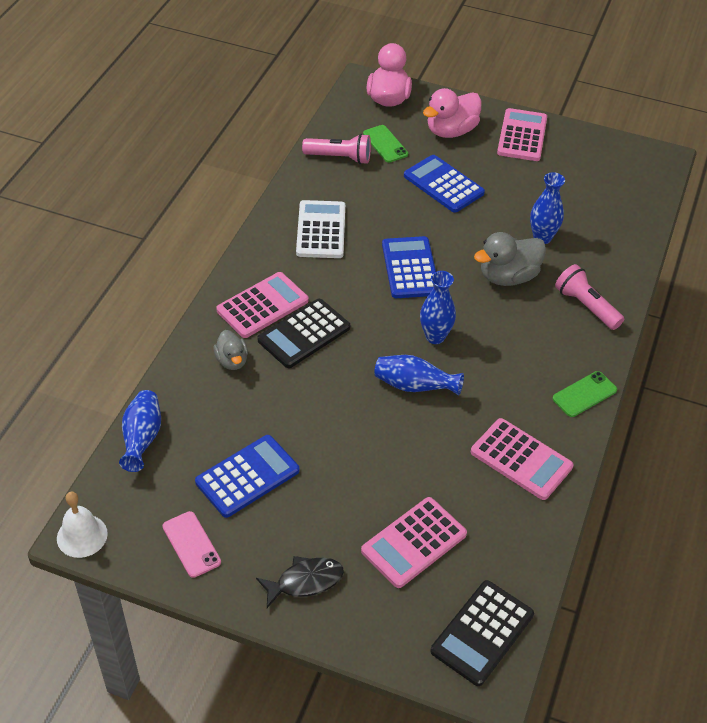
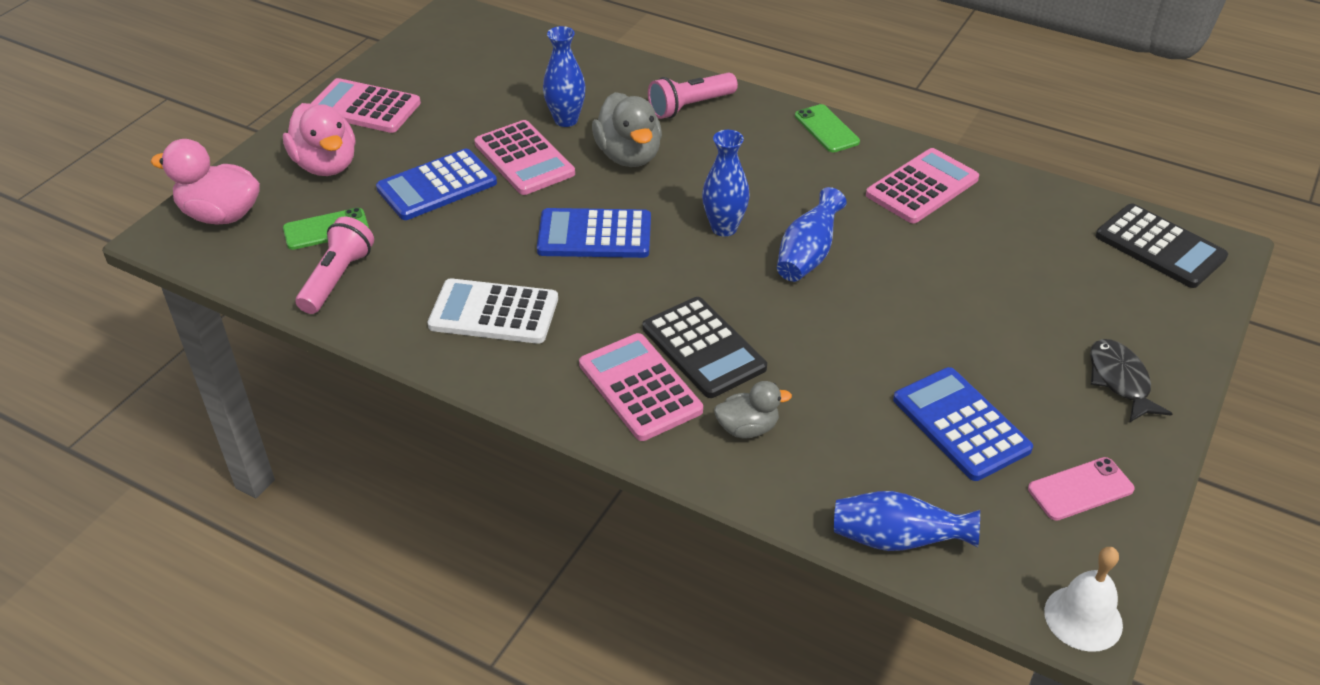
camera: 80 degrees left, 5 degrees down
(414, 542) = (1049, 283): pink calculator -> pink calculator (524, 159)

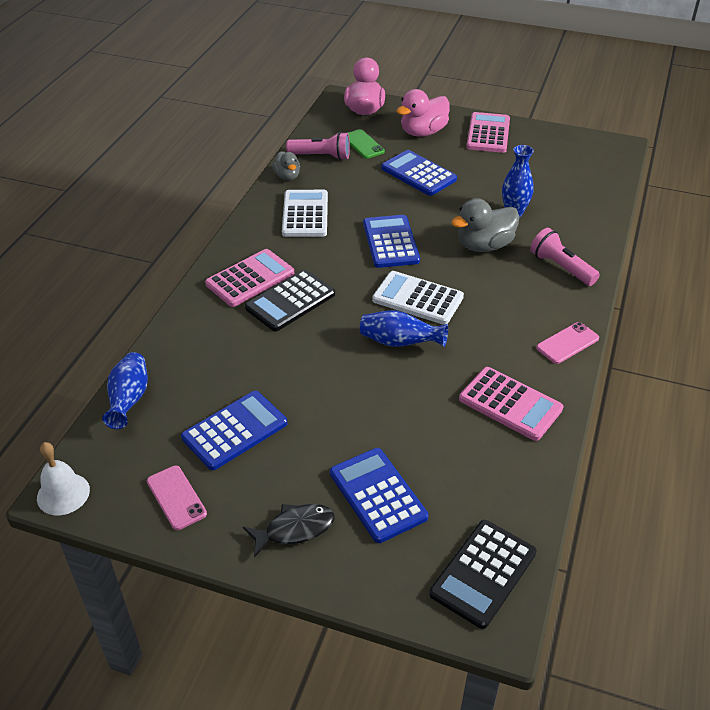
camera: 80 degrees right, 0 degrees up
(524, 159) = (461, 202): pink calculator -> none
(724, 228) = (417, 299): blue vase -> white calculator
(747, 428) = (220, 327): grey duck -> grey duck (287, 176)
(826, 129) = (567, 343): green phone -> pink phone
(1063, 307) = (377, 495): none -> blue calculator

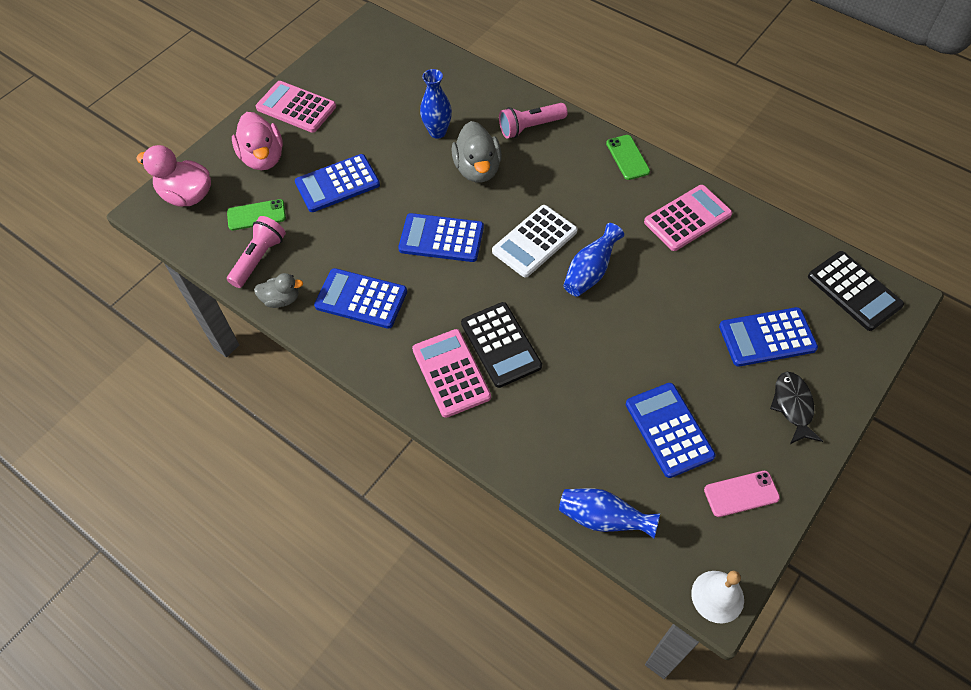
camera: 70 degrees left, 15 degrees up
(305, 214) = (361, 299): white calculator -> blue calculator
(567, 343) = (627, 157): pink phone -> green phone

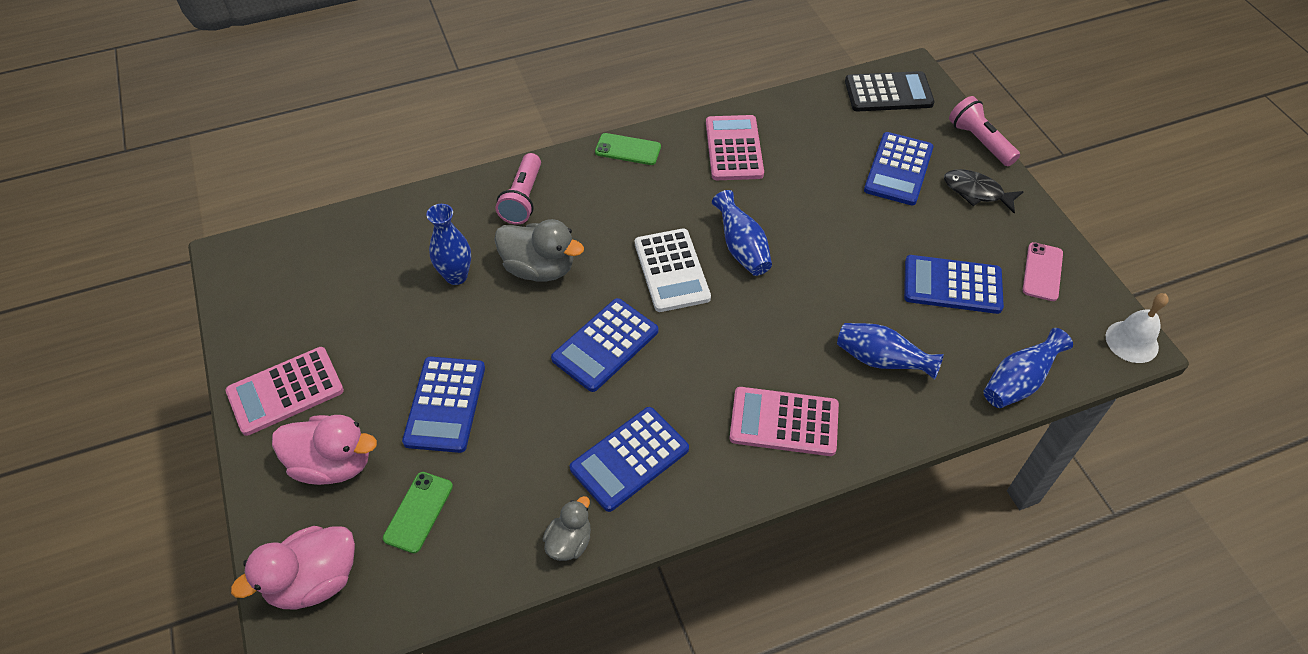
camera: 60 degrees left, 5 degrees down
(259, 258) = (488, 539): pink flashlight -> pink flashlight (979, 141)
(501, 345) = (777, 362): black calculator -> none
(552, 411) = (881, 361): none -> blue vase

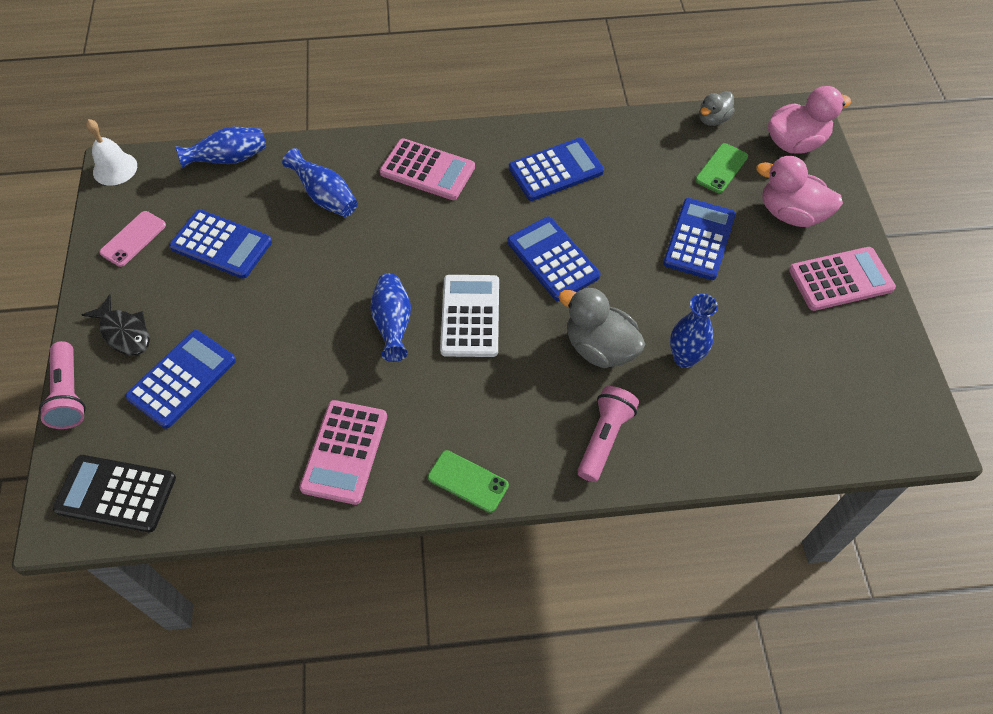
camera: 165 degrees left, 5 degrees up
(569, 542) = (612, 129): grey duck -> grey duck (713, 119)
(605, 345) = (553, 259): blue calculator -> blue calculator turned 90 degrees counterclockwise

